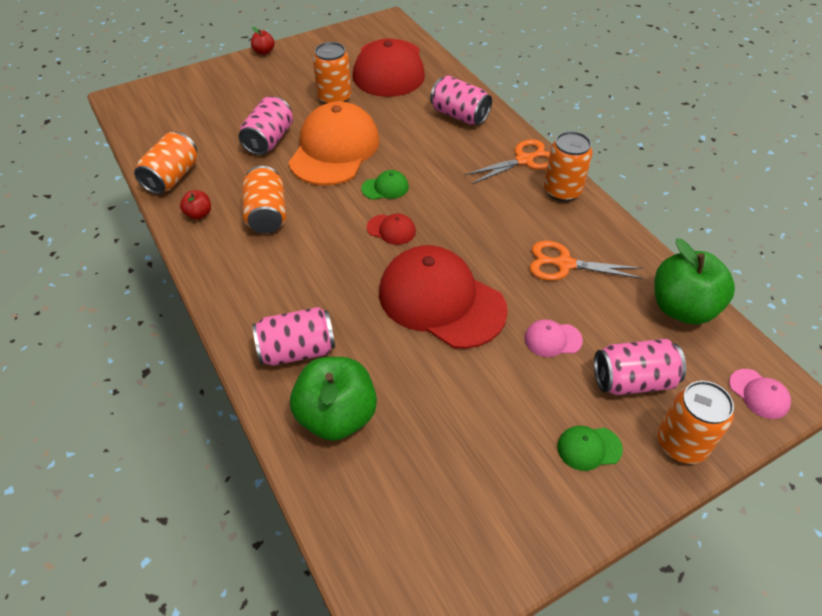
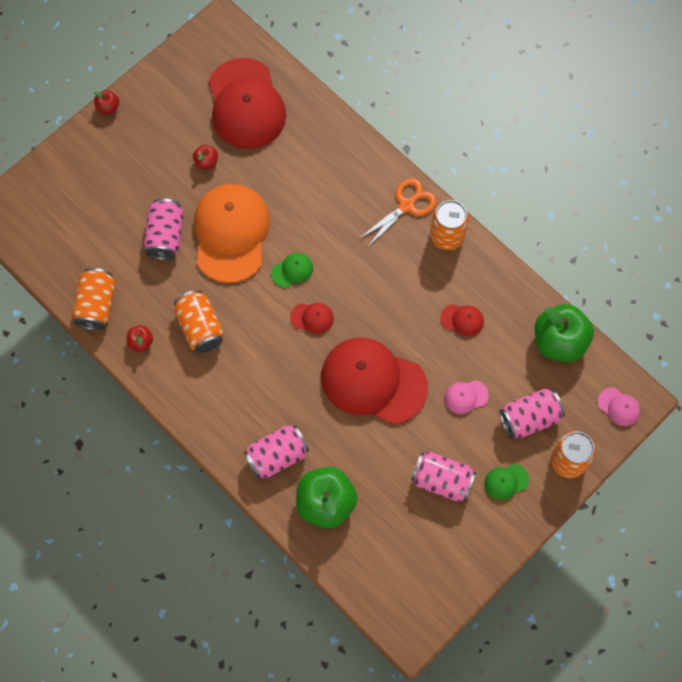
camera: 15 degrees left, 20 degrees up
(334, 98) = (206, 162): orange can -> red apple
(459, 115) = (334, 158): pink can -> pink can (442, 480)
(564, 264) = (462, 320): orange scissors -> red cap

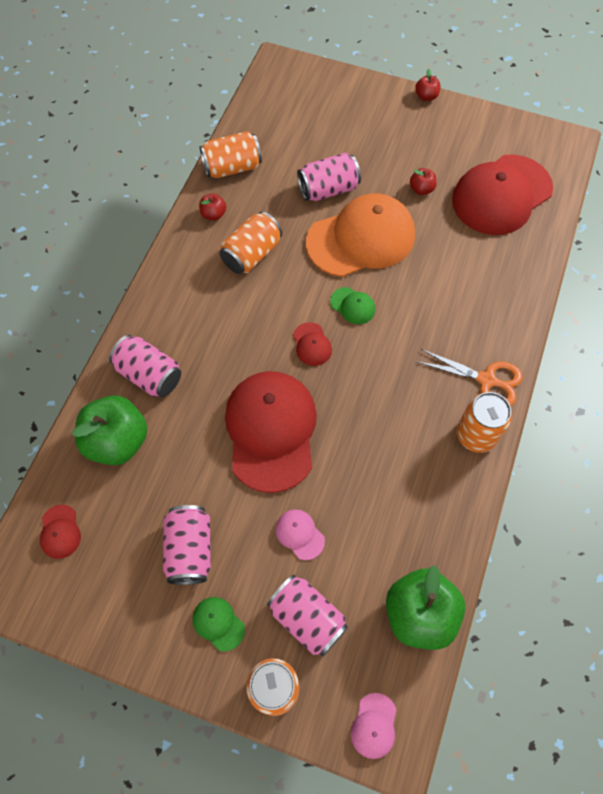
camera: 65 degrees right, 5 degrees down
(462, 320) = (388, 492): red cap -> red cap (60, 532)

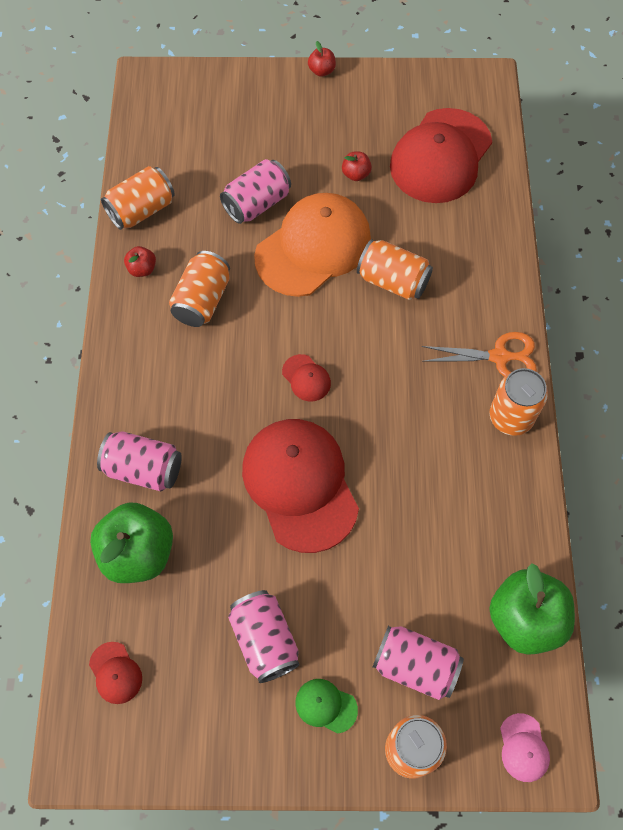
camera: 20 degrees left, 0 degrees up
(299, 534) = (373, 582): pink cap -> none
(352, 306) = (333, 323): green cap -> none
(418, 287) = (393, 281): none -> orange can

